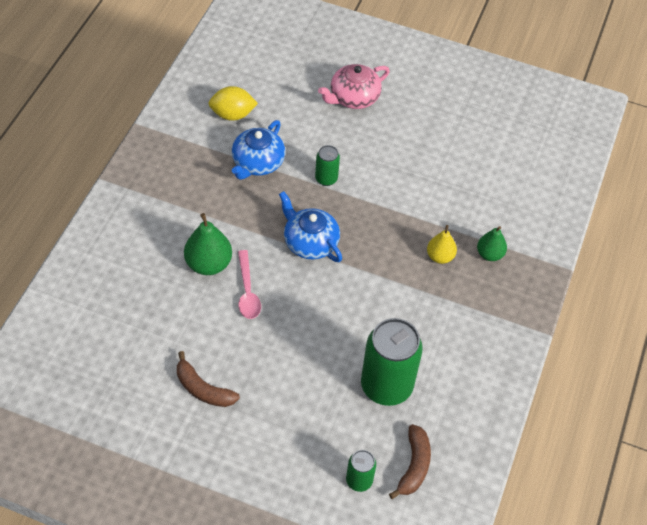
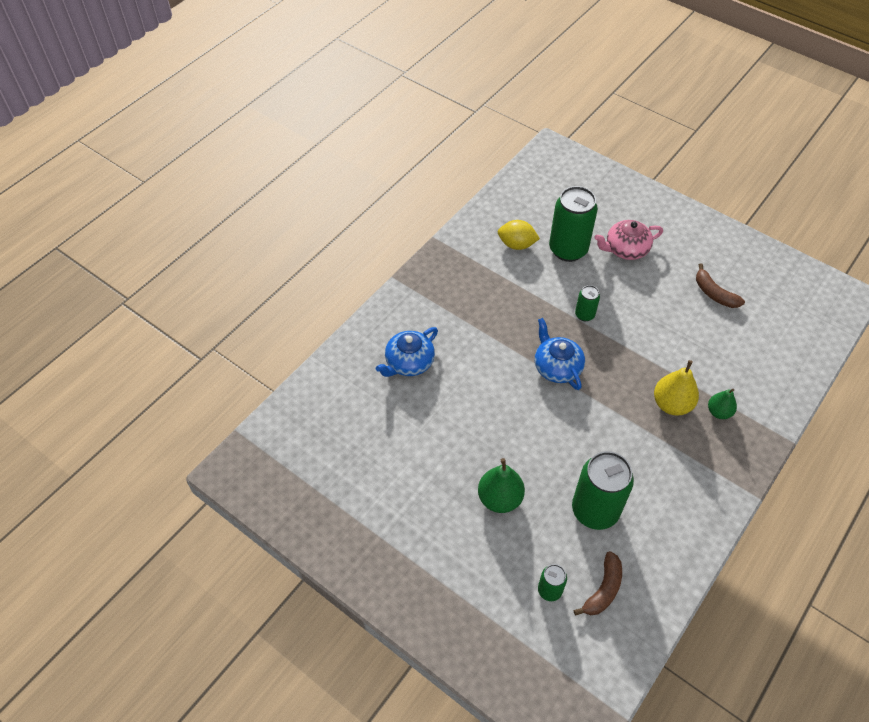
camera: 20 degrees right, 0 degrees up
(203, 389) = (432, 475): brown banana -> brown banana (714, 293)
(208, 264) = (464, 367): green pear -> green pear (500, 498)
(247, 291) = (492, 398): pink spoon -> none
(257, 163) = (528, 289): blue teapot -> blue teapot (409, 362)
(291, 109) = (568, 249): none -> green can
(440, 256) = (672, 404): yellow pear -> yellow pear, size x1.58

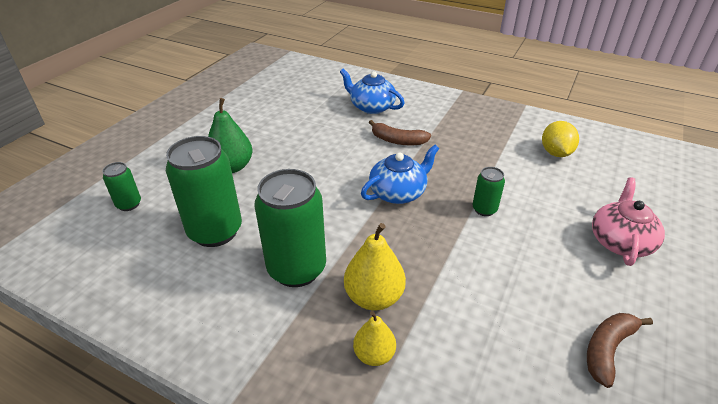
camera: 80 degrees right, 15 degrees down
(568, 249) = (578, 190): green can -> green can (297, 269)
(603, 589) = (119, 242): brown banana -> brown banana (397, 140)
(625, 249) = (620, 241): pink teapot -> pink teapot turned 45 degrees clockwise
(719, 412) = (374, 354): green pear -> yellow pear

